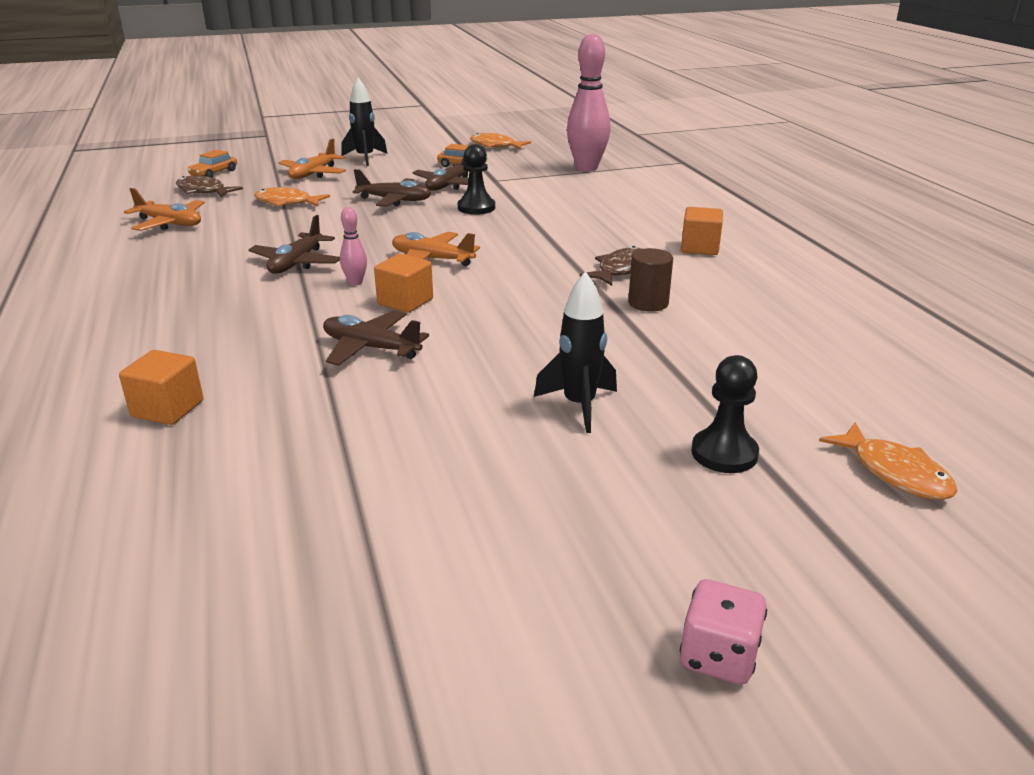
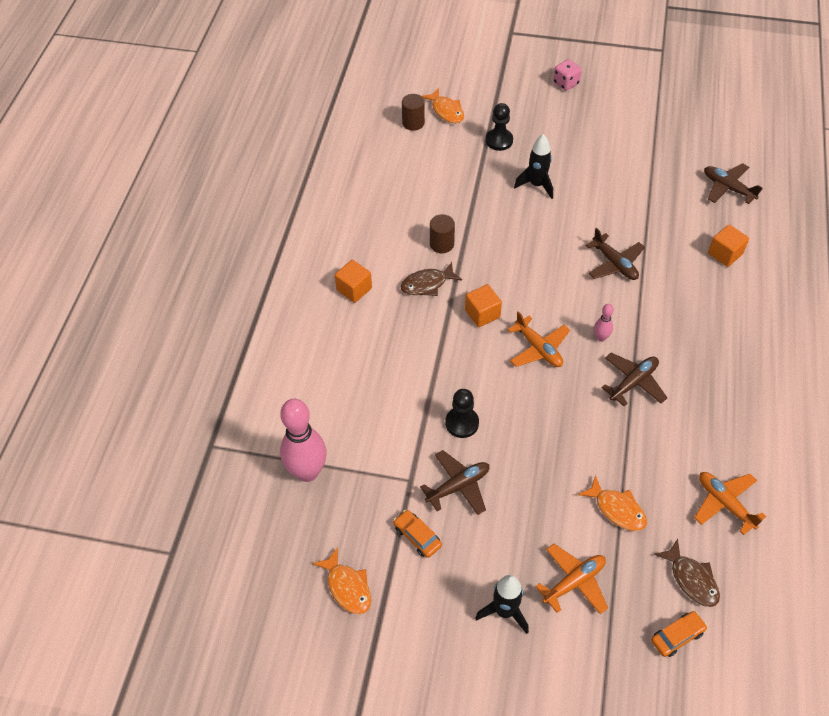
camera: 150 degrees left, 25 degrees up
(395, 200) = (521, 470): brown plane -> brown plane (728, 188)
(405, 302) = (578, 302): orange cube -> orange cube (482, 313)
(894, 472) = (446, 111): orange fish -> orange fish turned 150 degrees clockwise
(916, 429) = (413, 123): none -> brown cylinder

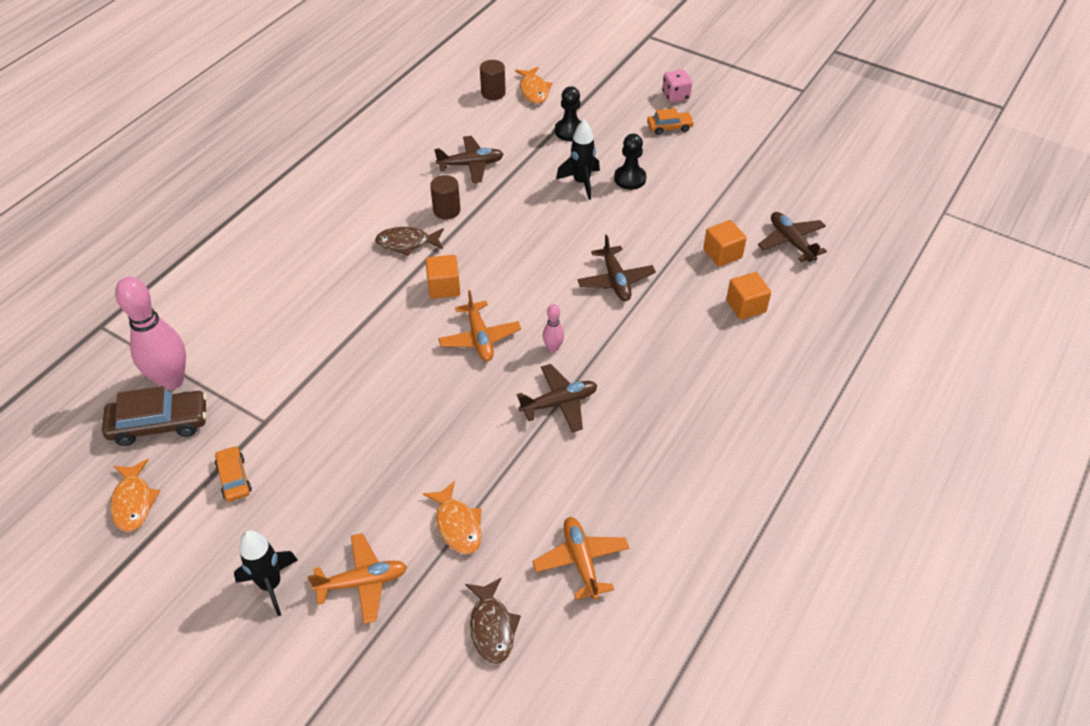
camera: 20 degrees right, 5 degrees down
(323, 513) = (159, 424): none -> brown car
(354, 289) = (332, 227): orange cube -> orange cube (722, 254)
(458, 486) = (308, 444): brown plane -> brown plane (471, 165)
(462, 423) = (352, 384): black pawn -> black pawn (630, 179)
(677, 636) = (436, 681): orange car -> orange car (669, 127)

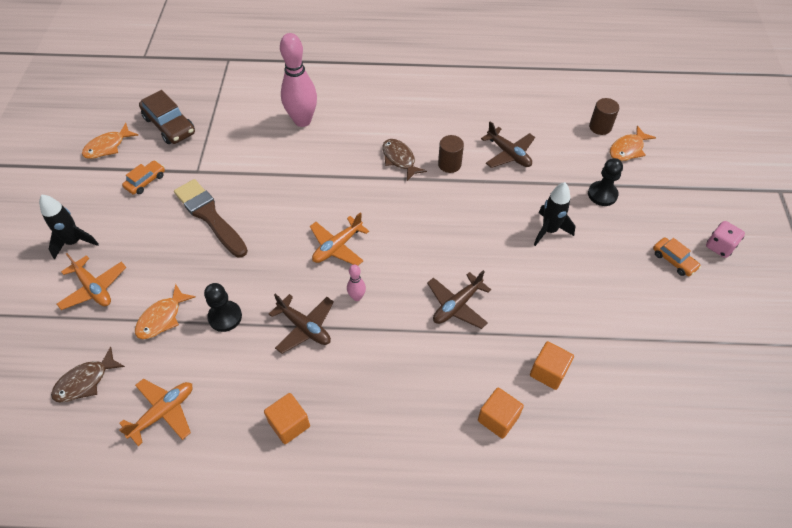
camera: 60 degrees right, 5 degrees up
(171, 380) = (205, 112): pink bowling pin -> pink bowling pin (302, 121)
(346, 432) = (209, 216): none -> brown brush
(444, 287) = (372, 201): orange cube -> orange cube (289, 424)
(630, 179) = (583, 261): black pawn -> black pawn (225, 317)
(791, 242) = (609, 424): brown plane -> none

